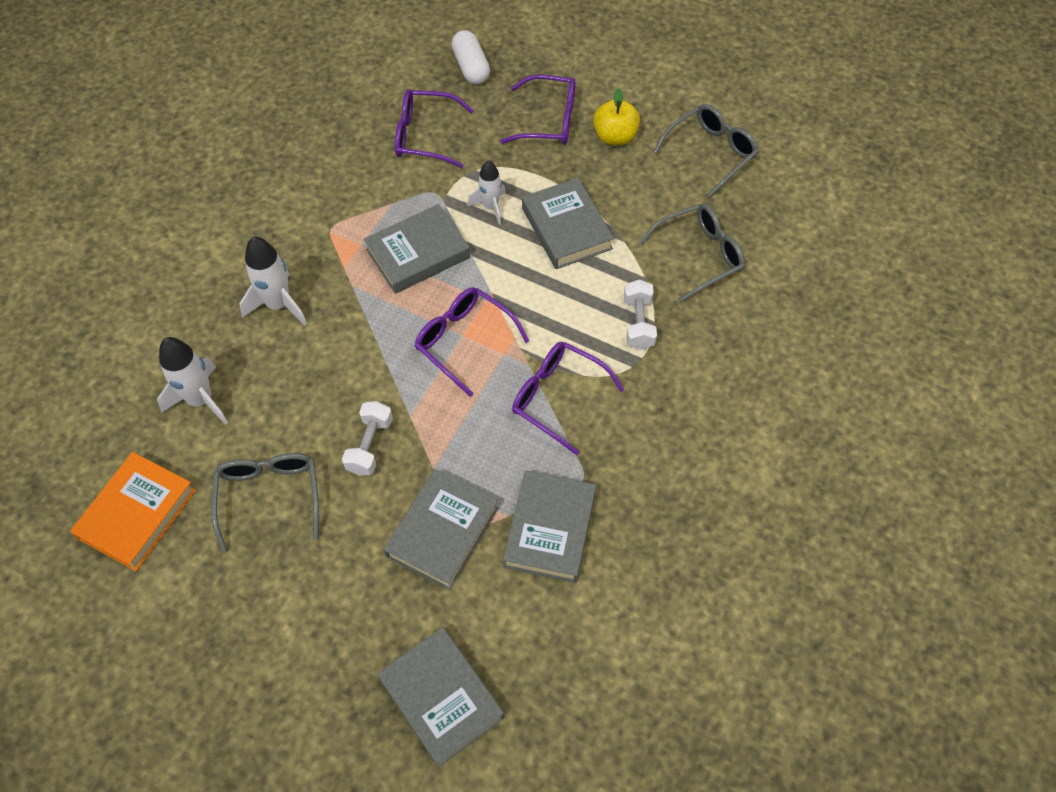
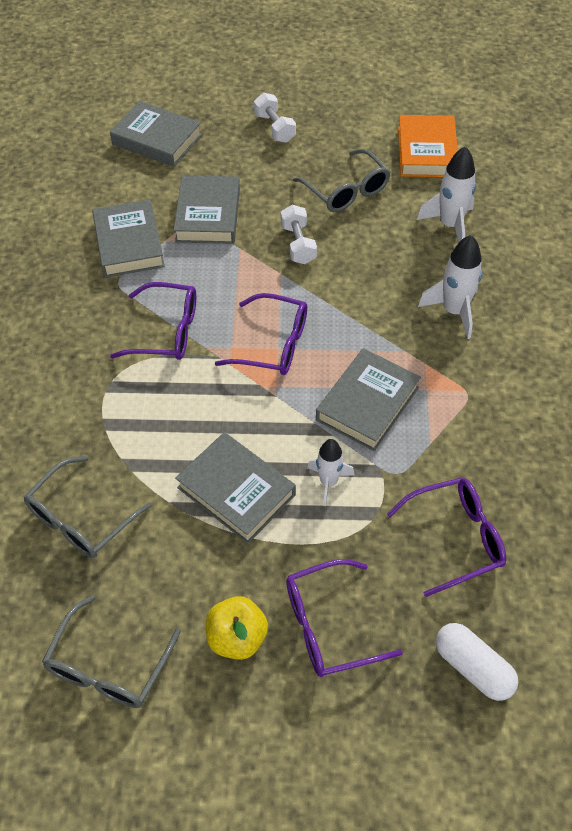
camera: 155 degrees right, 5 degrees down
(638, 323) = (120, 422): white dumbbell -> white dumbbell (275, 128)

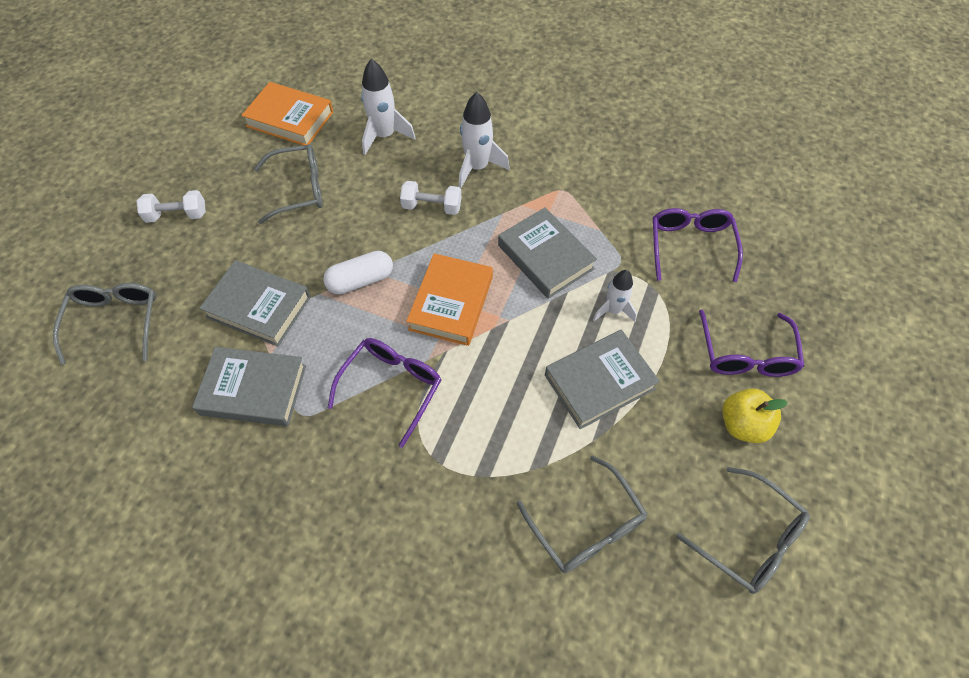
camera: 70 degrees left, 5 degrees up
(157, 139) = (116, 321): grey book -> grey glasses
(274, 344) = (451, 303): purple glasses -> orange book
(298, 244) = (342, 246): white dumbbell -> white dumbbell (432, 207)
(473, 667) = (798, 275): white capsule -> white capsule (361, 280)

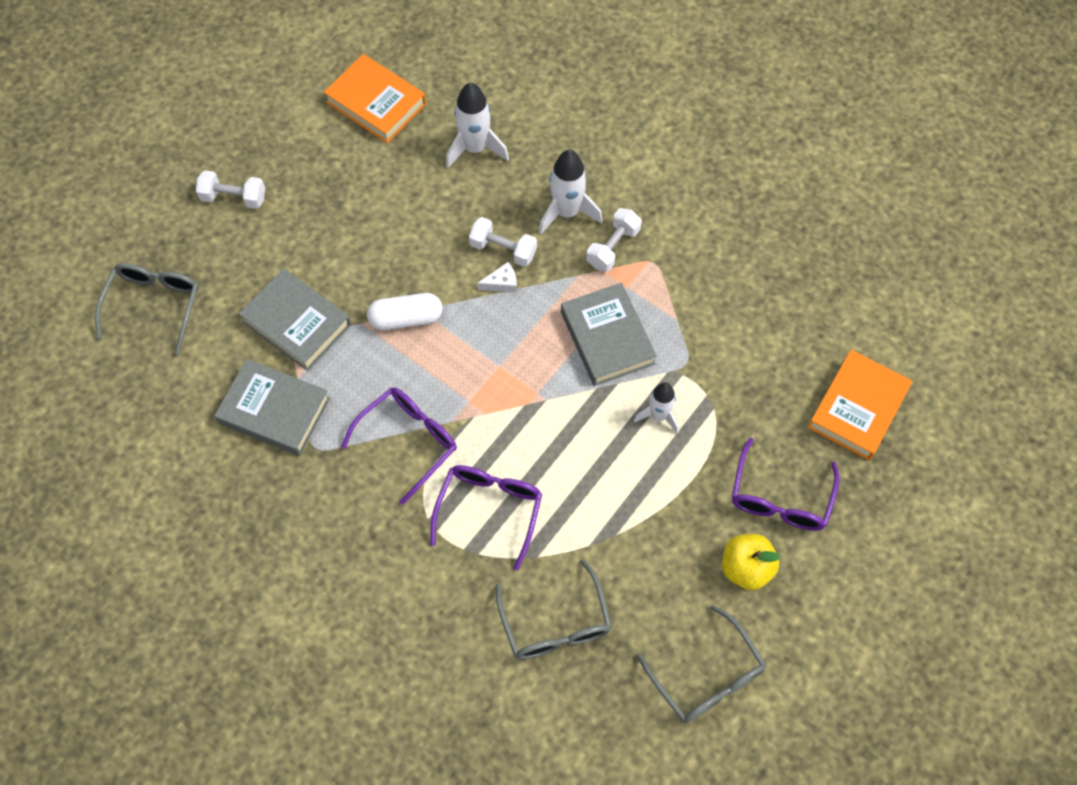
camera: 15 degrees right, 5 degrees up
(300, 189) = (367, 195): grey glasses -> none
(439, 233) = (502, 283): none -> white cheese
(451, 303) = (492, 366): orange book -> orange book (857, 408)
(525, 186) = (613, 247): none -> white dumbbell
(599, 382) = (617, 488): grey book -> none
(690, 246) = (770, 362): purple glasses -> purple glasses (489, 509)

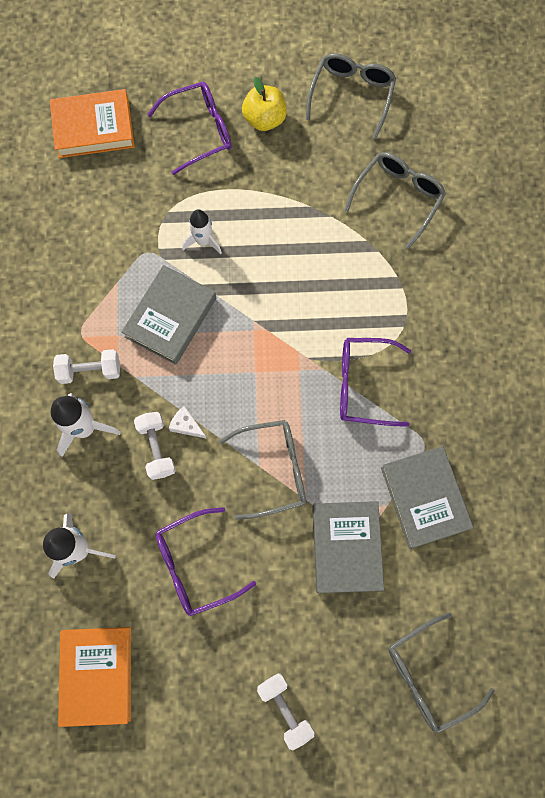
camera: 130 degrees left, 10 degrees up
(406, 319) = (274, 469): white capsule -> grey glasses
(489, 509) = (362, 293): purple glasses -> purple glasses (195, 565)

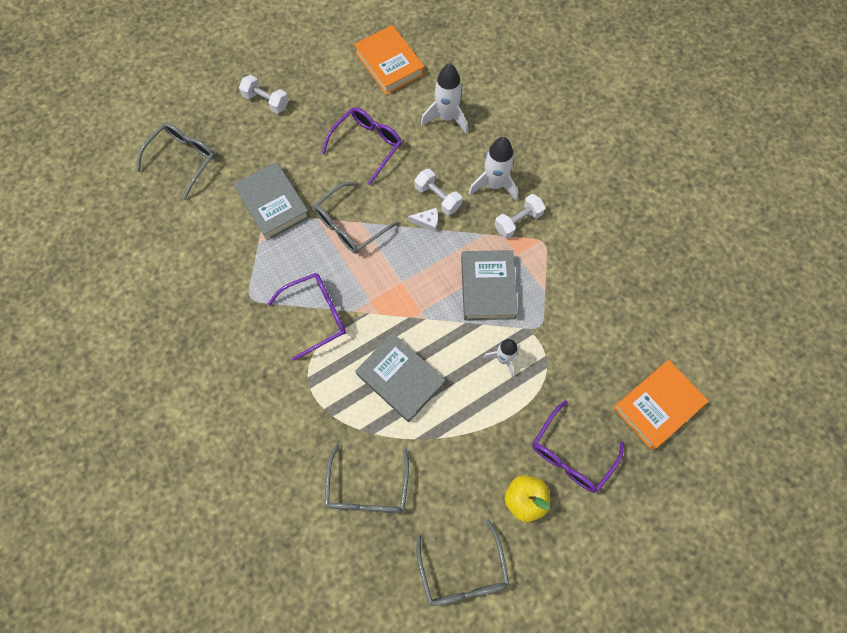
camera: 150 degrees right, 5 degrees down
(424, 498) = (233, 261): grey book -> grey book (400, 379)

